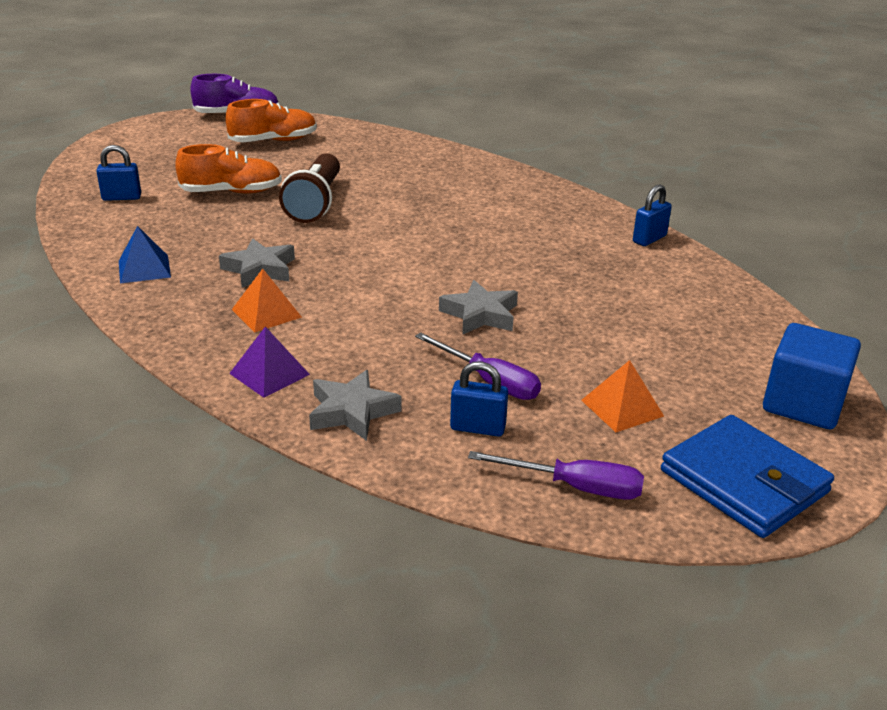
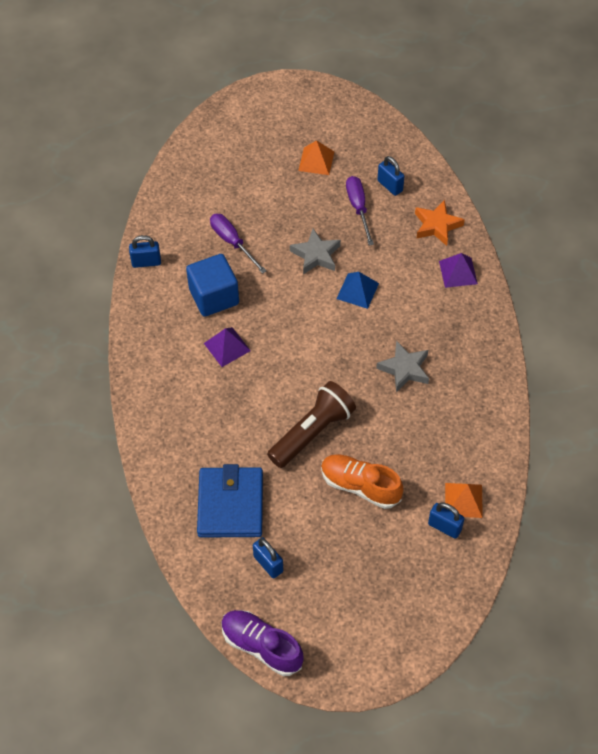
camera: 140 degrees left, 25 degrees up
(144, 269) = (474, 411): blue pyramid -> blue pyramid (357, 291)
(266, 313) = (428, 322): orange pyramid -> orange pyramid (463, 500)
(273, 141) = (268, 564): orange shoe -> blue padlock
(352, 411) = (437, 226): grey star -> orange star
(474, 219) = (227, 347): none -> purple pyramid
(575, 487) = (380, 138): purple screwdriver -> purple screwdriver (232, 242)
(744, 481) = (312, 104): blue wallet -> blue wallet (230, 504)
(803, 404) = (237, 119): blue cube -> blue cube (214, 297)

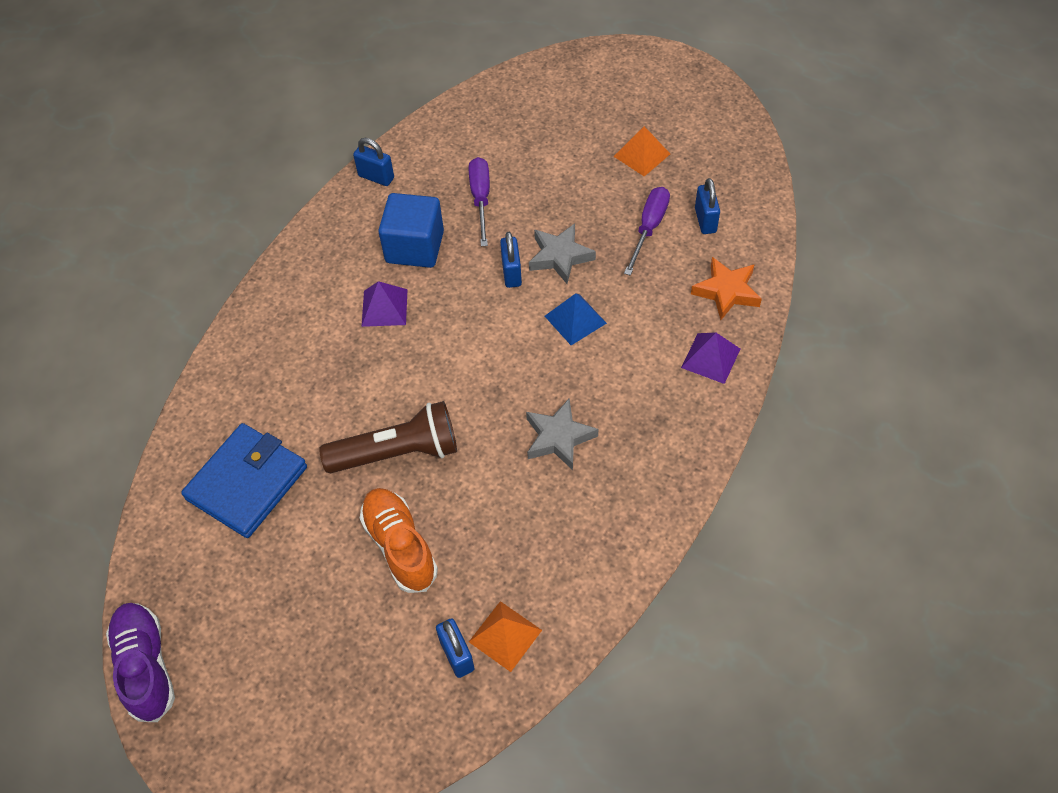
camera: 35 degrees right, 0 degrees up
(268, 564) = (230, 575): blue padlock -> blue padlock (511, 273)

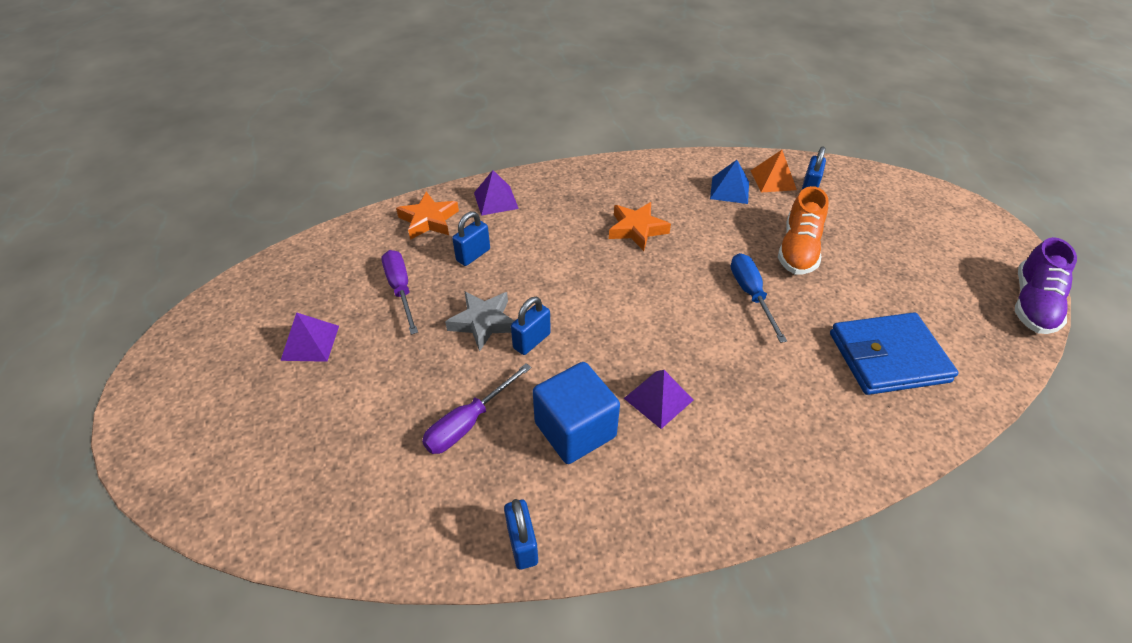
camera: 135 degrees left, 10 degrees down
(398, 452) = (751, 294): brown flashlight -> blue screwdriver
(559, 437) = (637, 229): grey star -> orange star
(575, 319) = (535, 277): blue pyramid -> blue pyramid (729, 190)
(642, 155) = (310, 342): orange pyramid -> purple pyramid
(649, 228) = (401, 289): purple screwdriver -> purple screwdriver turned 90 degrees clockwise
(705, 220) = (363, 264): blue padlock -> blue padlock (473, 255)

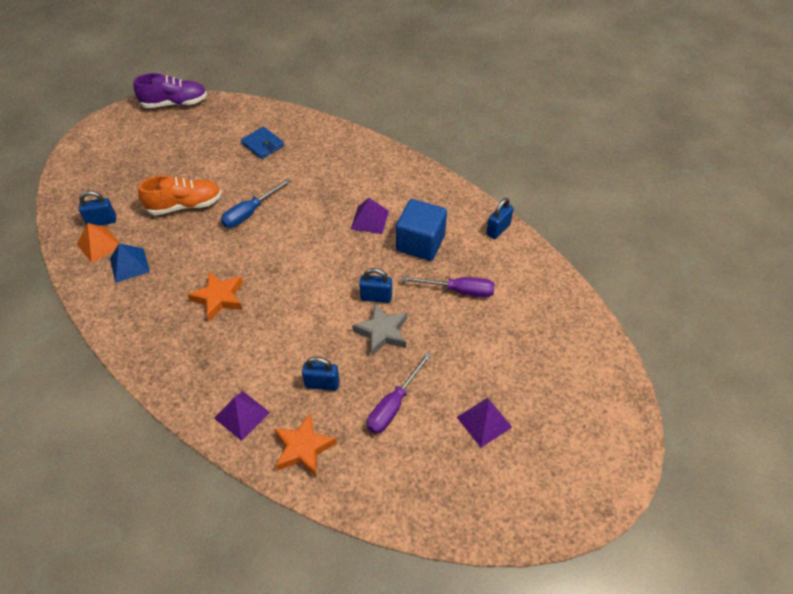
camera: 125 degrees left, 5 degrees up
(888, 357) = (263, 145): blue wallet -> blue wallet, size x0.58

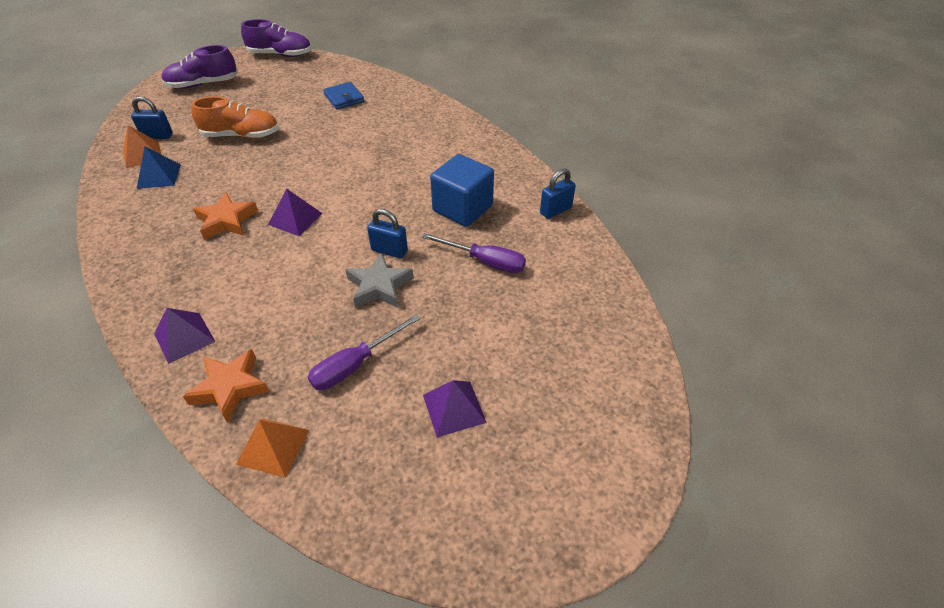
camera: 15 degrees right, 5 degrees down
(114, 153) = (203, 84): none -> purple shoe
(250, 212) = (300, 151): blue screwdriver -> none
(322, 384) = (286, 325): blue padlock -> none
(361, 486) = (273, 446): none -> orange pyramid
(370, 219) = (418, 178): purple pyramid -> purple pyramid (295, 219)

